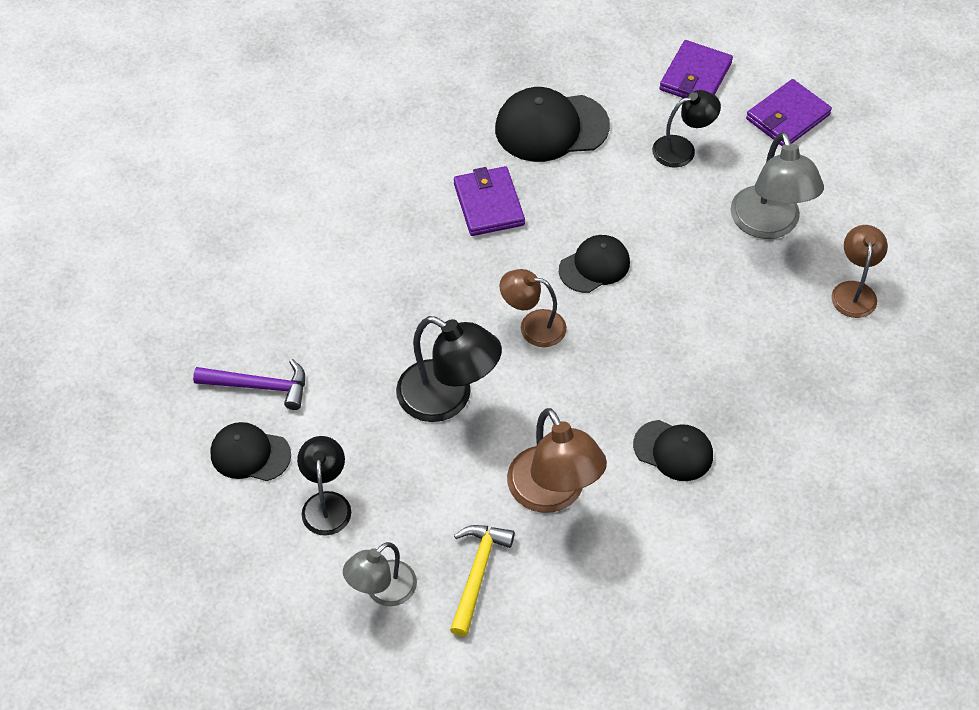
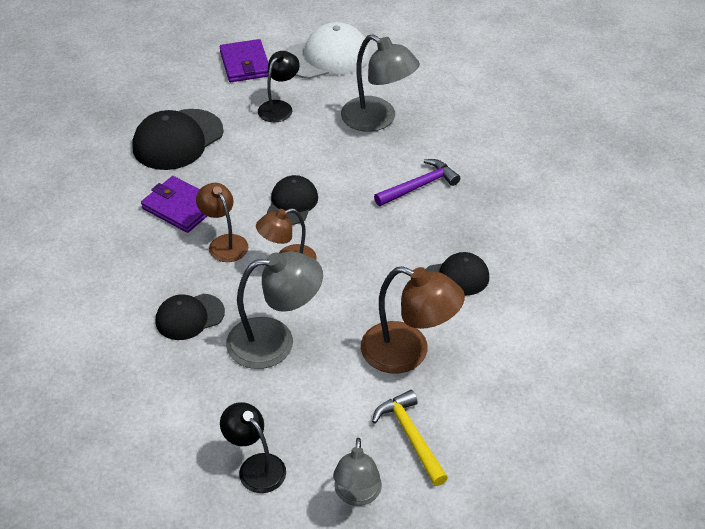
camera: 40 degrees left, 10 degrees down
(250, 454) = (161, 473): black cap -> black cap (189, 317)
(259, 386) = (122, 423): purple hammer -> purple hammer (419, 186)
(448, 399) = (275, 341): black lamp -> grey lamp
(787, 117) = (326, 57): purple wallet -> white cap
(854, 291) = (465, 127): brown lamp -> brown lamp (224, 243)

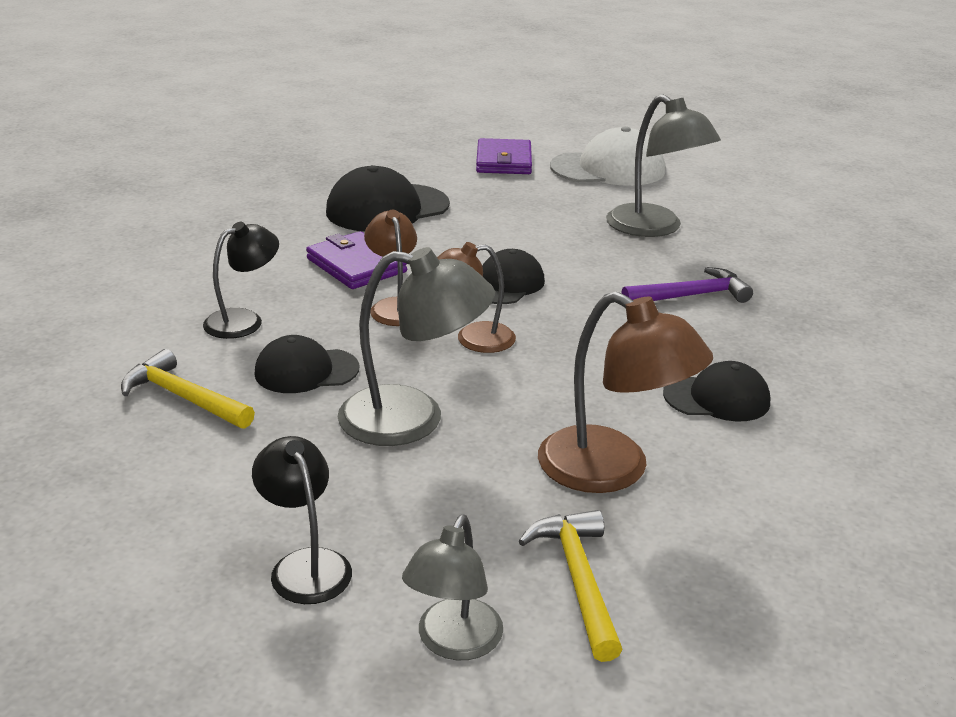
camera: 15 degrees right, 15 degrees down
(119, 359) = (183, 397): none -> yellow hammer
(279, 107) = (529, 200): black lamp -> black lamp (244, 320)

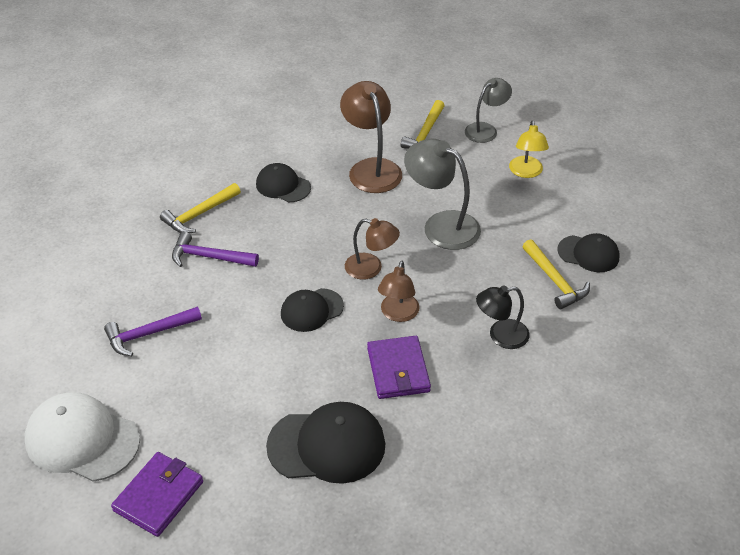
camera: 150 degrees left, 15 degrees up
(305, 565) = (526, 172): black lamp -> yellow lamp
(306, 371) = (480, 277): black cap -> black cap (588, 254)
(654, 228) = (149, 334): grey lamp -> purple hammer
(773, 331) = (199, 214): none -> yellow hammer

